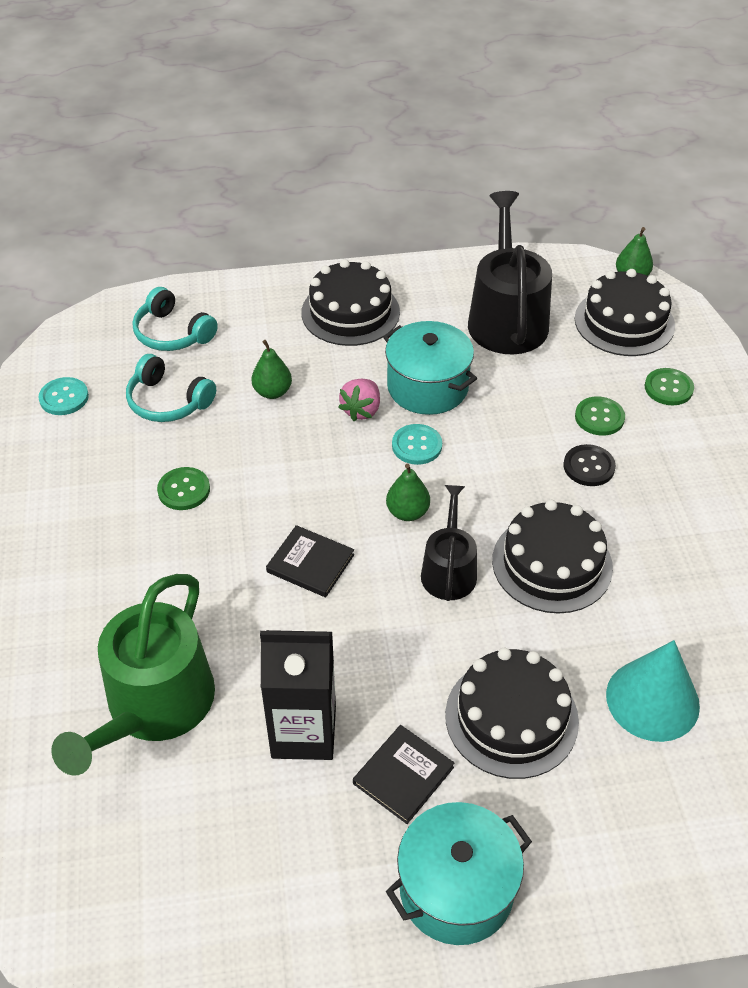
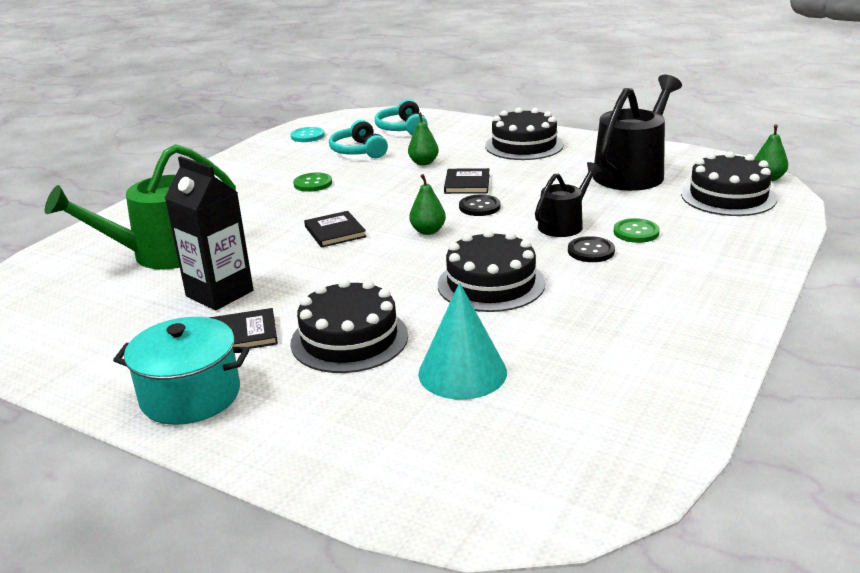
camera: 40 degrees right, 20 degrees down
(361, 410) = (467, 183): pink strawberry -> black book
(417, 446) = (479, 207): turquoise button -> black button
(428, 387) = (527, 186): turquoise pot -> none
(449, 570) = (415, 263): black watering can -> black watering can (564, 224)
(668, 388) = (718, 235): green button -> none

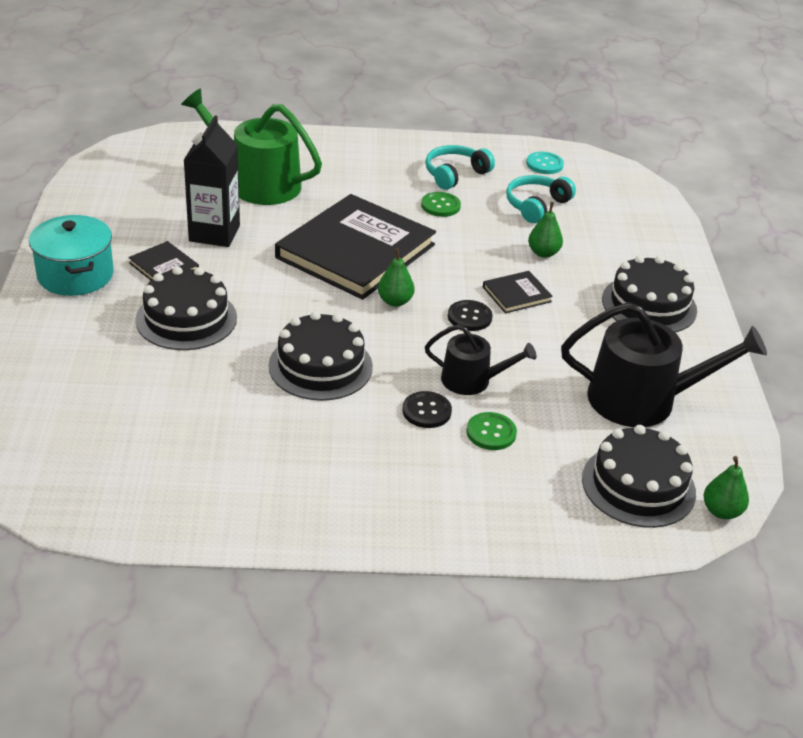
camera: 55 degrees right, 10 degrees up
(335, 232) = (355, 251): black book -> black book, size x2.38
(402, 128) = (618, 213): turquoise headphones -> turquoise headphones (455, 174)
(462, 372) = (170, 390): turquoise cone -> none

